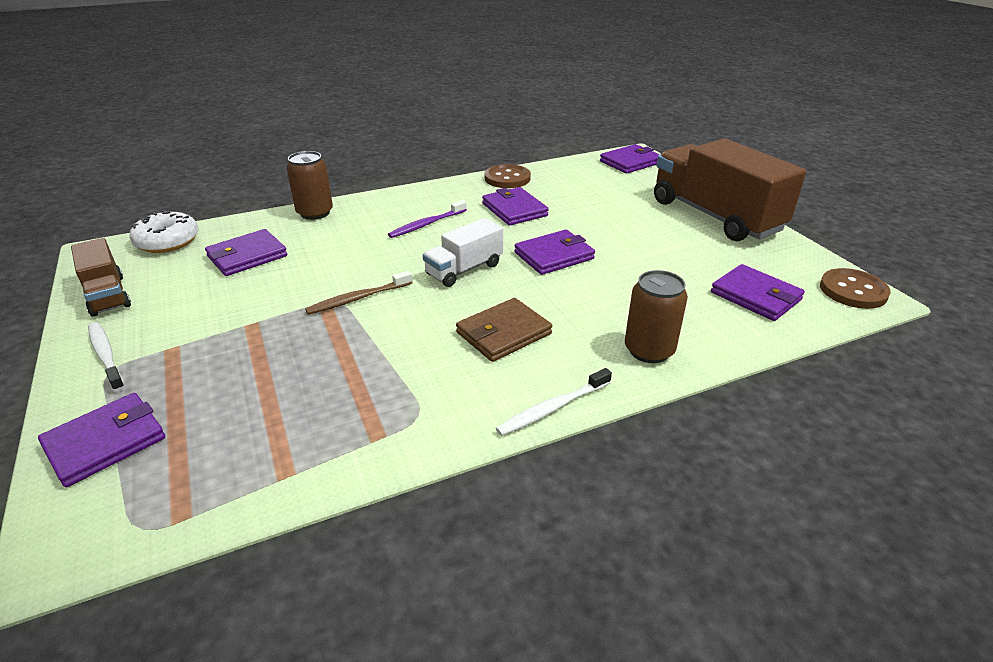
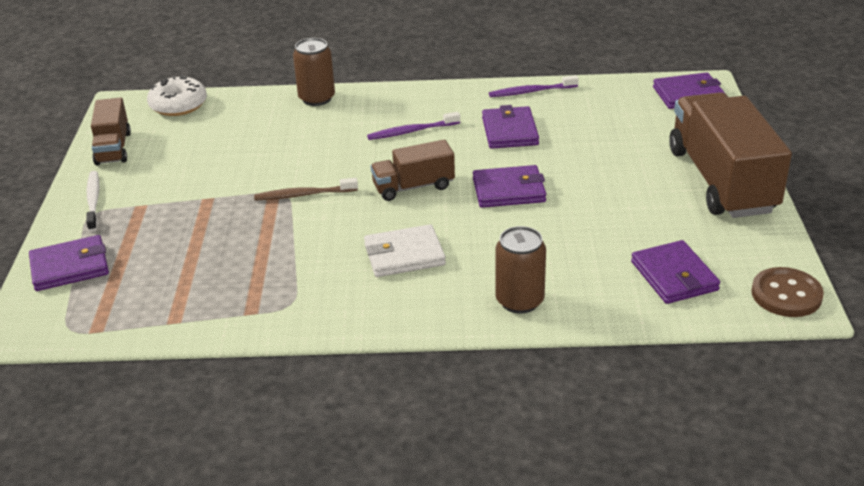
camera: 25 degrees right, 0 degrees up
(247, 256) = (235, 133): purple wallet -> none
(464, 269) = (413, 187): white truck -> brown truck
(503, 333) = (404, 255): brown wallet -> white wallet
(507, 178) = (531, 91): brown button -> purple toothbrush
(553, 408) = (397, 326): white toothbrush -> none

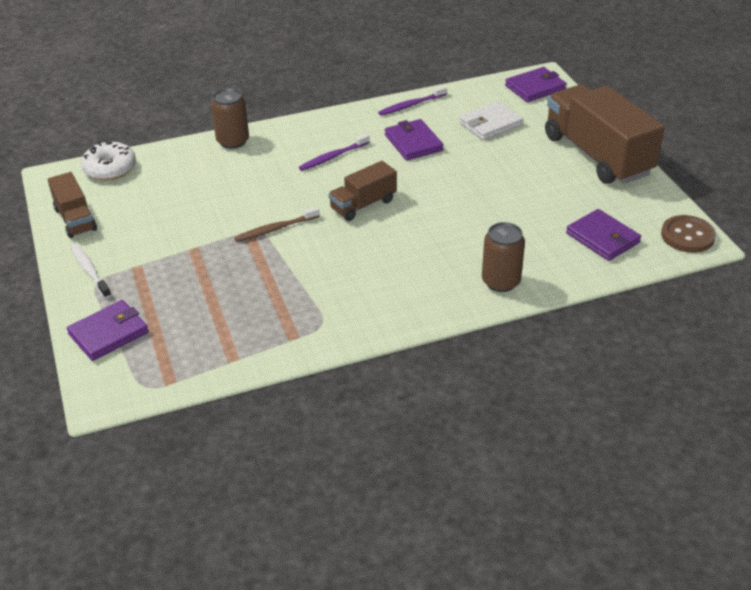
camera: 20 degrees left, 5 degrees up
(404, 255) = (390, 263): white wallet -> white wallet (490, 124)
(509, 190) = (441, 193): purple wallet -> none

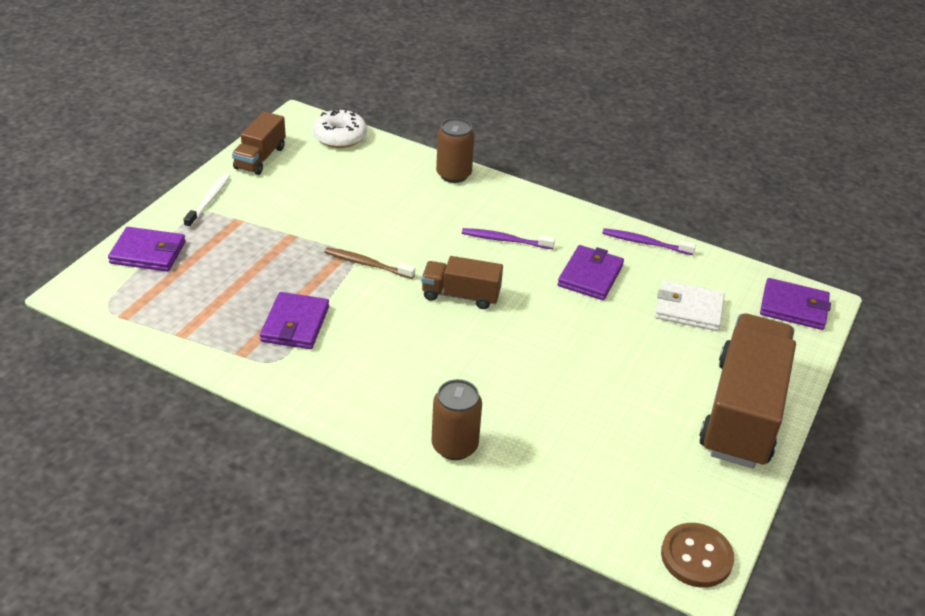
camera: 45 degrees right, 0 degrees up
(602, 238) = (609, 487): purple wallet -> purple wallet (295, 324)

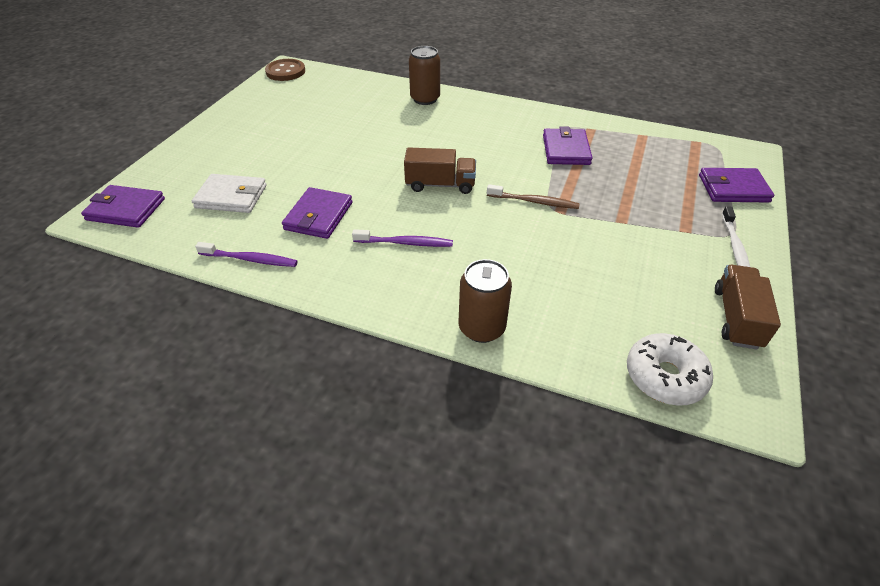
camera: 175 degrees right, 5 degrees up
(742, 412) = (223, 131): brown truck -> none

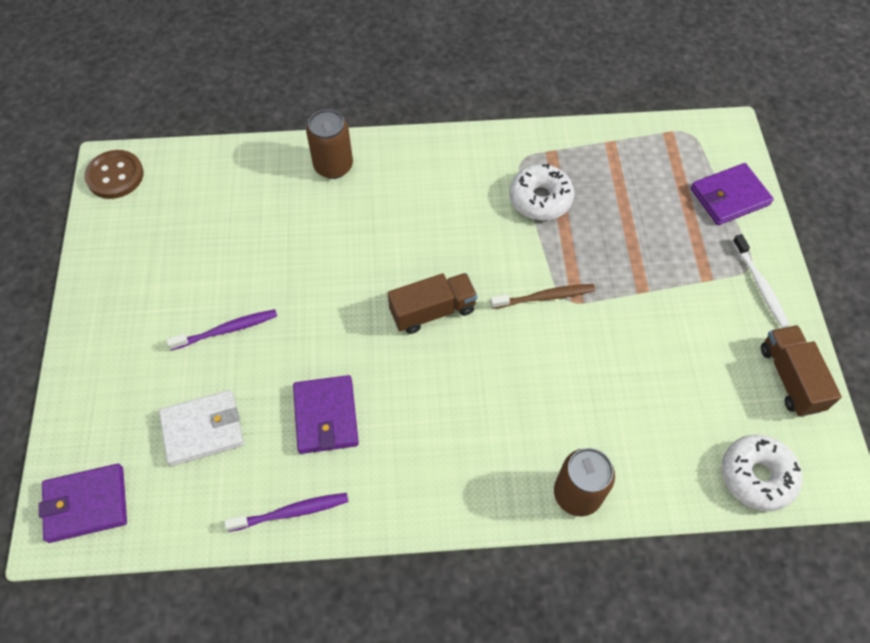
camera: 25 degrees left, 15 degrees up
(405, 243) = (443, 415): purple toothbrush -> purple toothbrush (226, 330)
(566, 150) = (540, 199): purple wallet -> white donut

